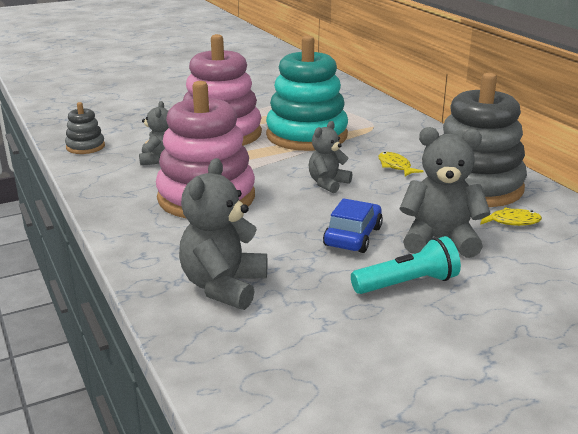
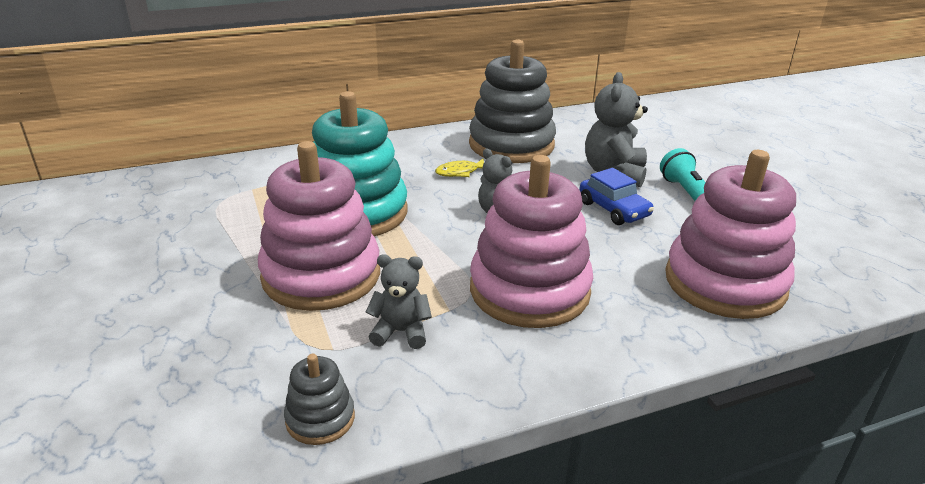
camera: 85 degrees left, 5 degrees up
(223, 286) = (724, 283): grey teddy bear -> pink stacking toy
(353, 236) = (613, 209): blue car -> blue car turned 150 degrees counterclockwise
(511, 221) = (577, 142): yellow fish -> none

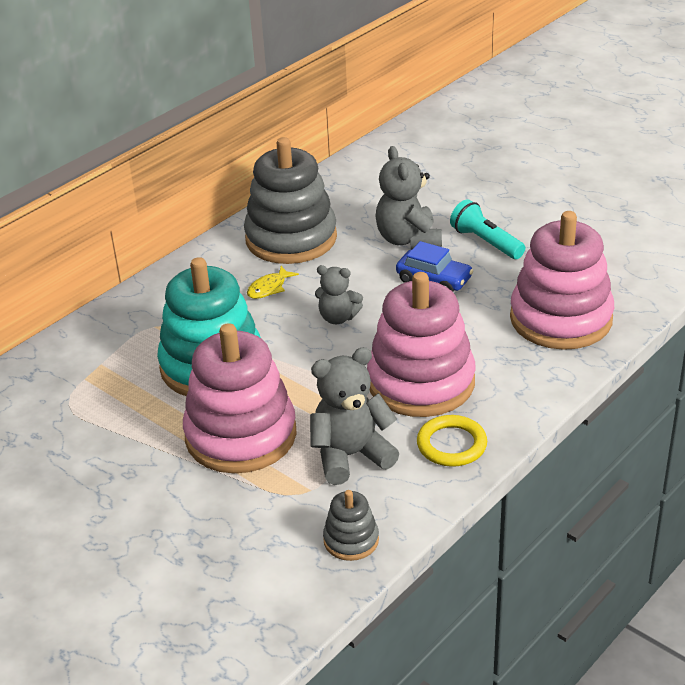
camera: 25 degrees left, 5 degrees up
(401, 332) = (351, 456): grey teddy bear -> grey teddy bear, size x1.60
(512, 362) = (451, 445): none -> yellow ring

